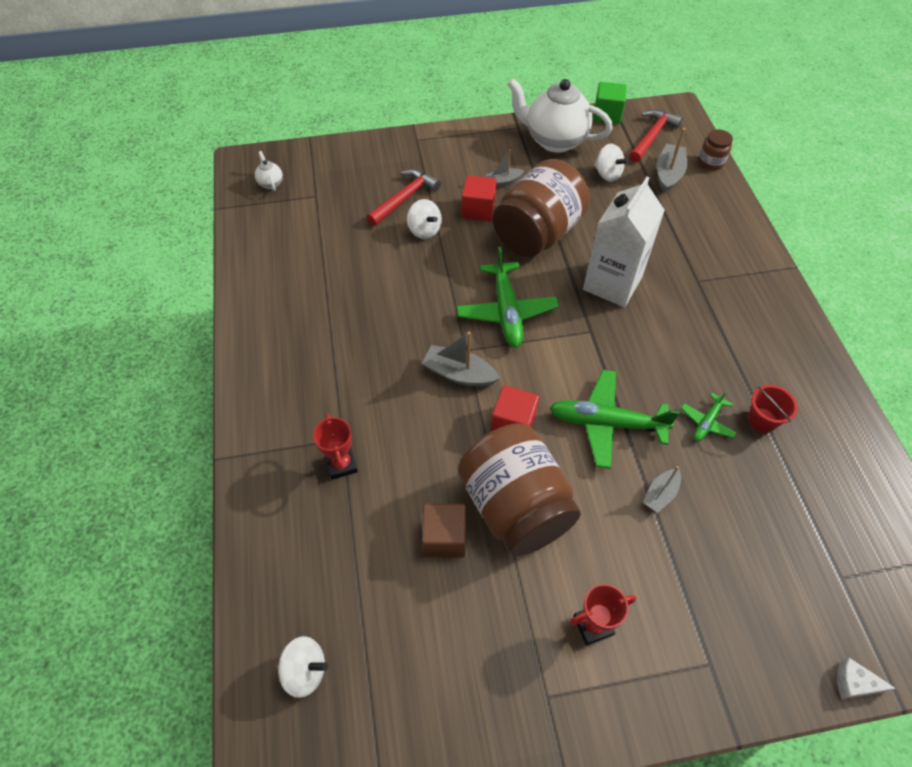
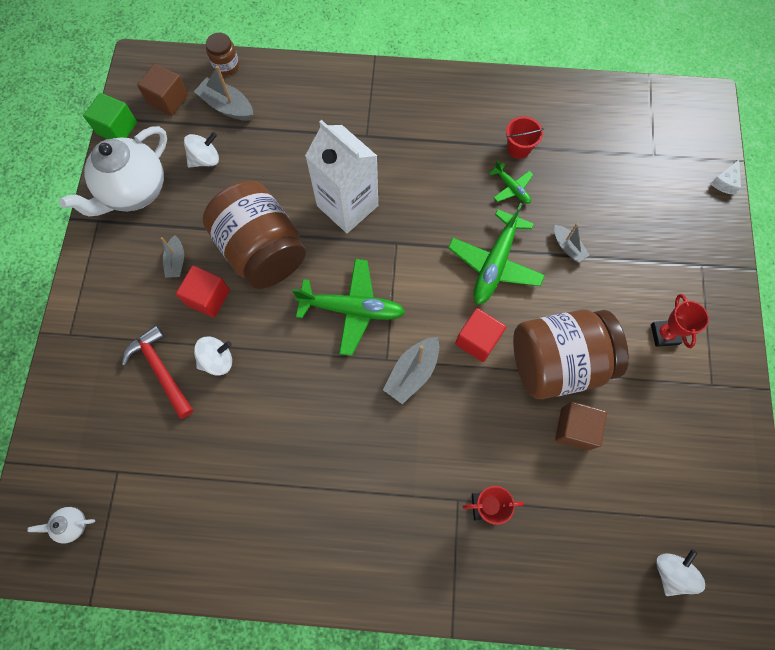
camera: 75 degrees left, 15 degrees up
(652, 136) = (168, 100): red hammer -> brown cube

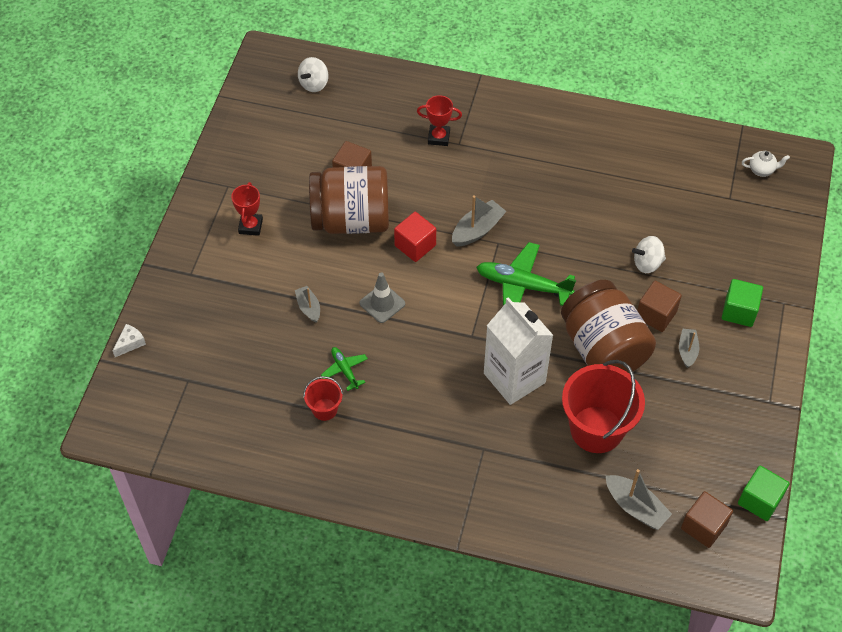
camera: 170 degrees left, 15 degrees down
(119, 316) = (739, 311): none -> green cube
(135, 191) = (734, 426): white teapot -> none
(160, 369) = (698, 263): red hammer -> none
(205, 159) = (659, 449): white spinning top -> none
(208, 297) = (656, 314): red cube -> brown cube
(226, 65) = (636, 561): brown jar -> none
(264, 168) = (596, 429): none -> red bucket
(494, 264) = (382, 303): green plane -> grey traffic cone

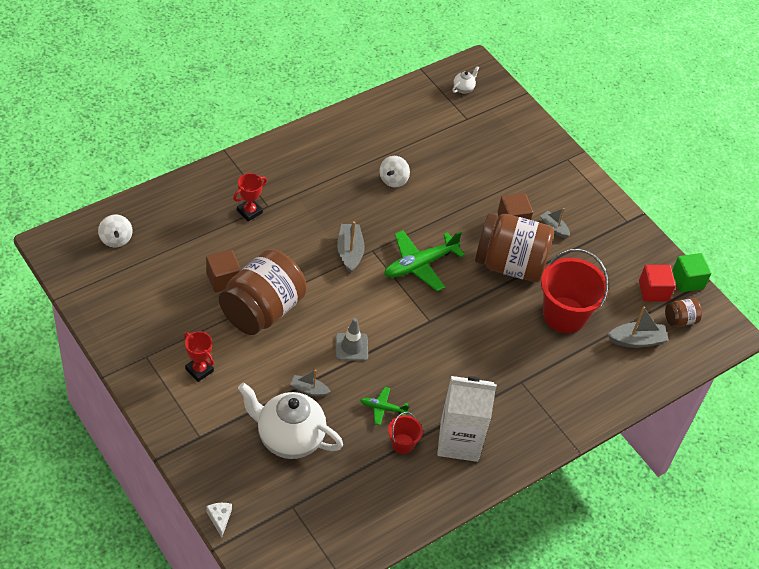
camera: 55 degrees left, 5 degrees down
(248, 330) = (289, 438): none -> white teapot
(415, 245) = (324, 293): red cube -> red cube (653, 291)
(514, 378) = (485, 325): white carton -> white carton (459, 441)
(647, 263) = (471, 193): white spinning top -> white spinning top (393, 180)
(703, 526) = (680, 320): brown cube -> brown jar
(739, 311) = (551, 182): green cube -> none

